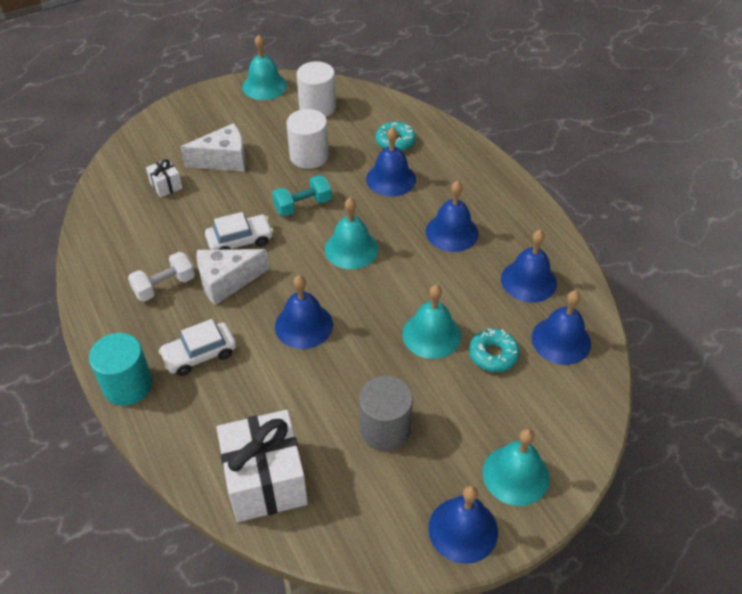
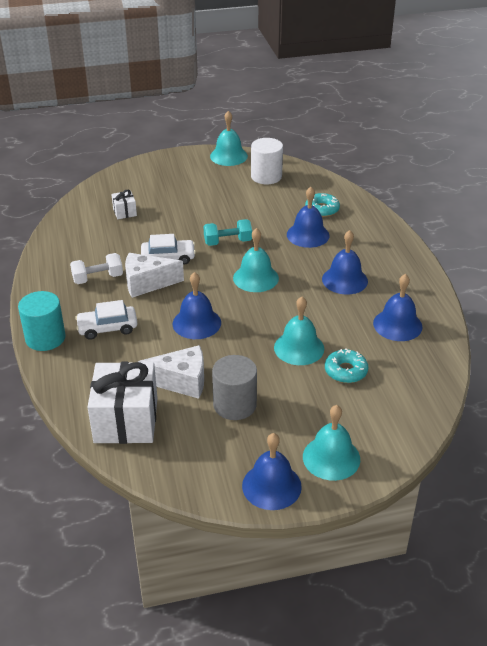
camera: 15 degrees right, 10 degrees down
(223, 160) = (176, 201): white cheese -> white cheese (181, 381)
(309, 156) = (246, 209): white cylinder -> none
(561, 340) = (409, 371): blue bell -> none

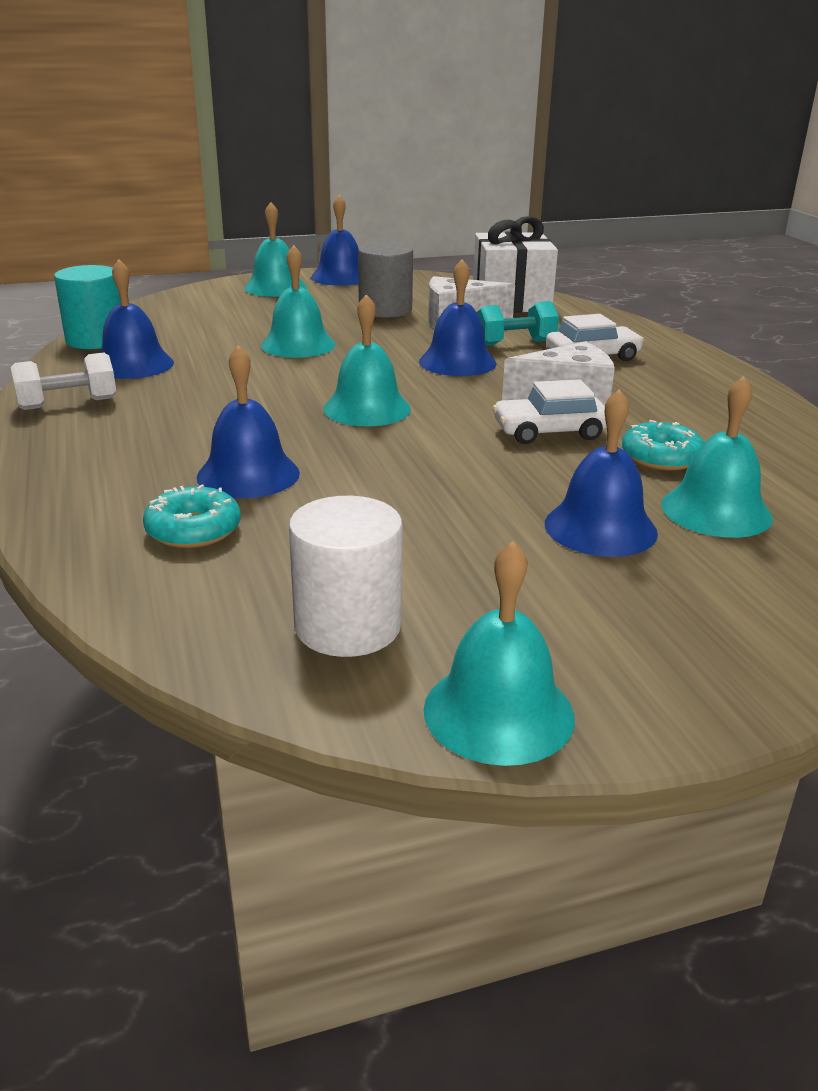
camera: 175 degrees right, 10 degrees down
(45, 338) = (674, 348): turquoise cylinder -> turquoise cylinder (96, 340)
(98, 278) = (661, 403): white dumbbell -> white dumbbell (68, 404)
(124, 212) = (716, 510): white gift -> turquoise bell
(227, 242) = (434, 458): turquoise dumbbell -> turquoise dumbbell (514, 343)
(344, 280) = (195, 409): blue bell -> blue bell (600, 528)
(345, 371) = (236, 330): turquoise donut -> turquoise donut (661, 457)

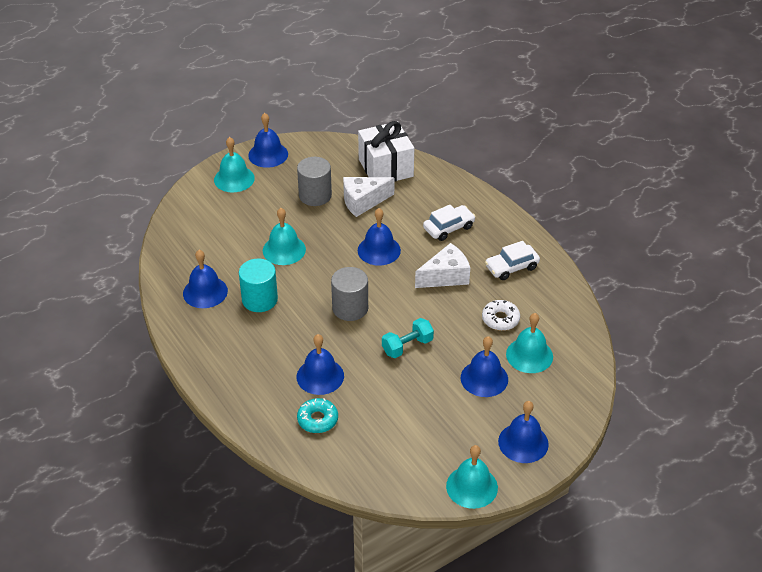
camera: 15 degrees left, 15 degrees up
(68, 404) = (197, 338): white dumbbell -> none
(96, 340) = (166, 269): turquoise cylinder -> turquoise cylinder (259, 299)
(348, 626) = (405, 459): white cylinder -> none
(367, 409) = (350, 308): turquoise bell -> grey cylinder
(514, 343) = (403, 221): turquoise dumbbell -> turquoise dumbbell (407, 346)
(549, 432) = (445, 309): white car -> white car (511, 267)
(661, 457) = (500, 319): turquoise donut -> white donut
(671, 648) = (523, 442): none -> blue bell

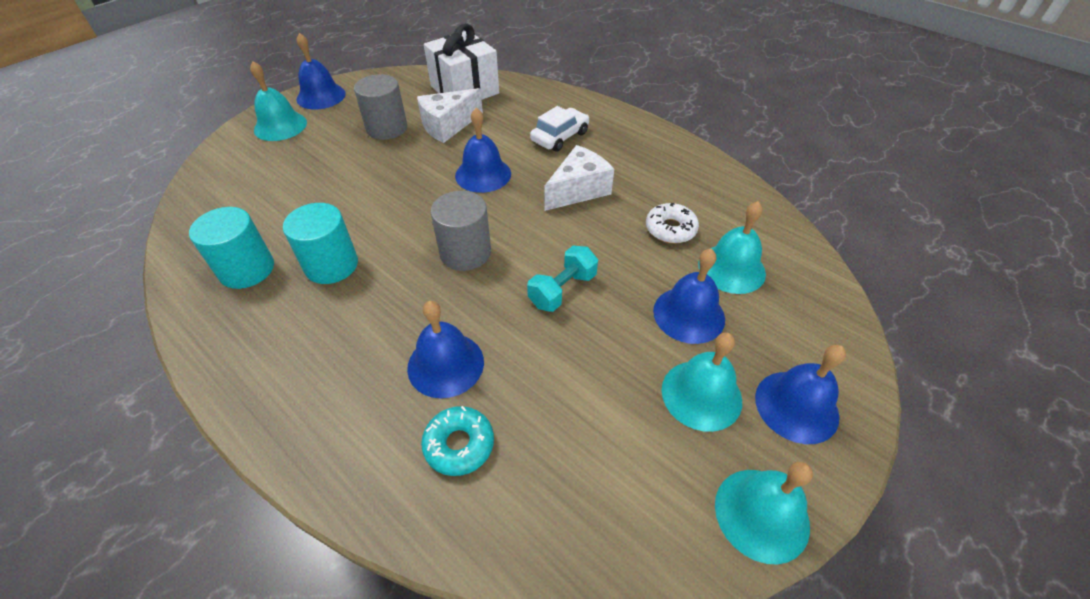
camera: 15 degrees left, 5 degrees up
(205, 292) = (247, 269): blue bell -> turquoise cylinder
(284, 250) = (357, 194): turquoise bell -> turquoise bell (701, 394)
(511, 267) = (653, 166): white car -> none

